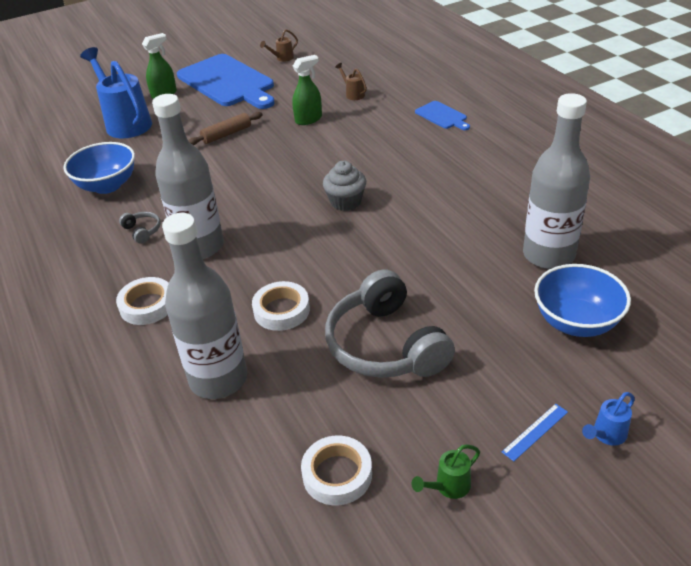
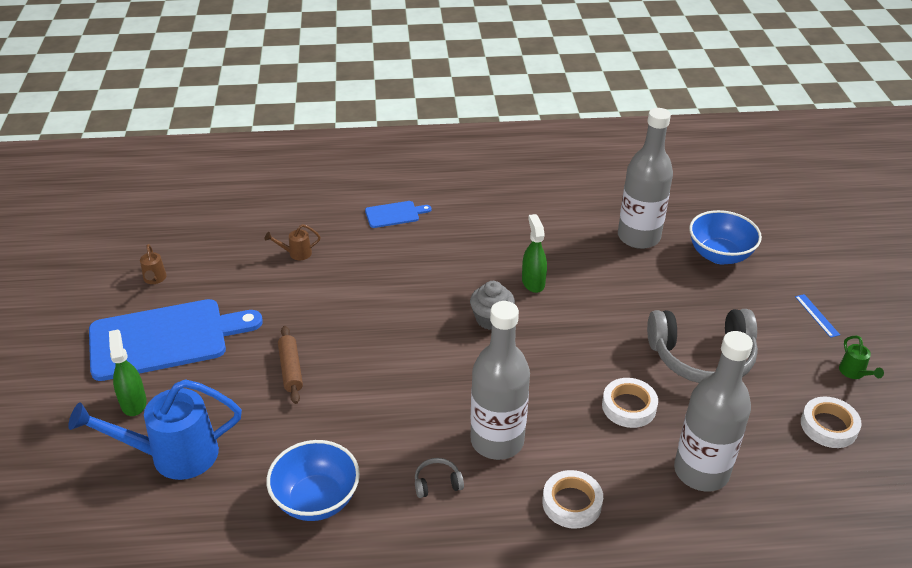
camera: 70 degrees left, 0 degrees up
(308, 119) = (318, 299): green spray bottle -> green spray bottle (533, 282)
(606, 435) = (829, 286): blue watering can -> none

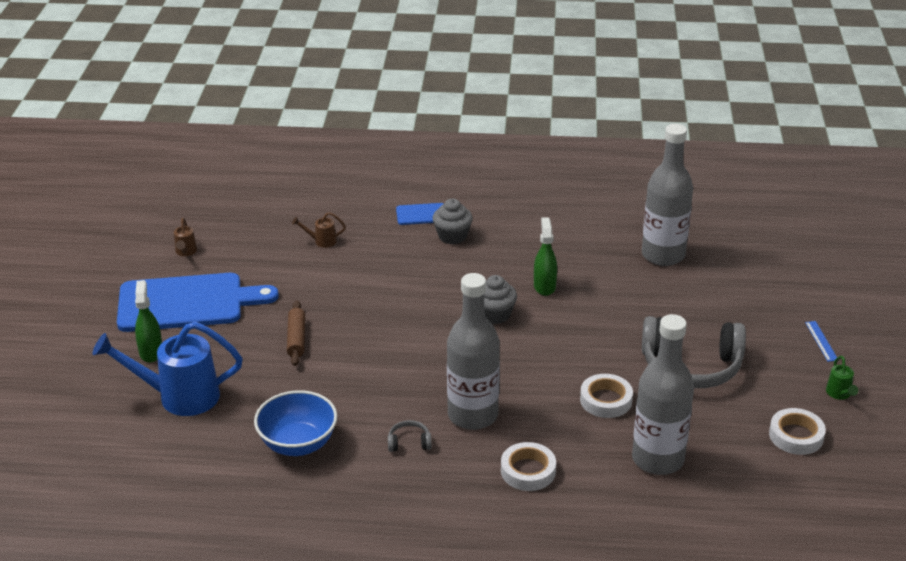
camera: 10 degrees right, 5 degrees down
(428, 236) = (452, 236): none -> grey cupcake
(719, 255) = (740, 278): blue bowl -> none

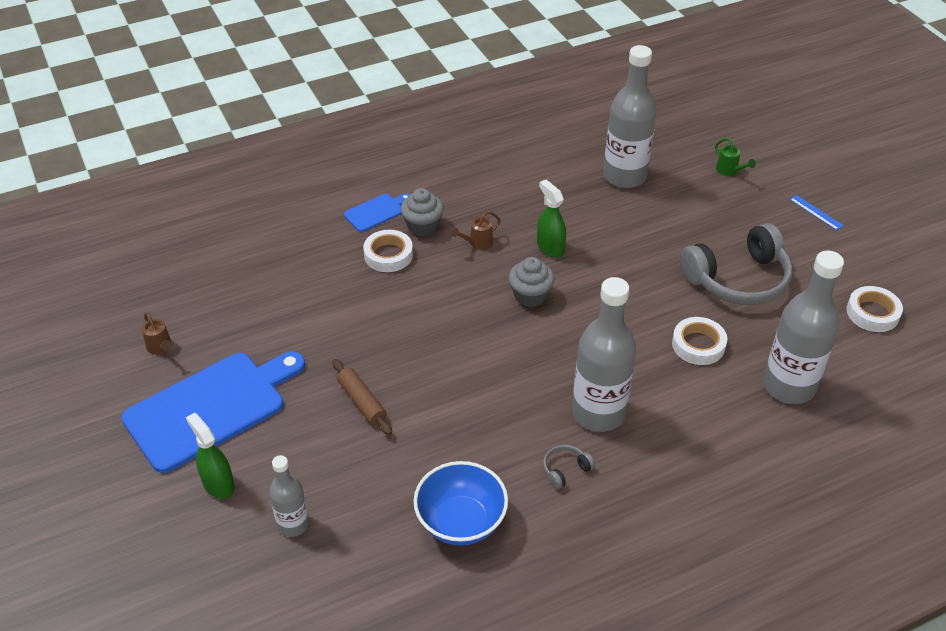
camera: 30 degrees left, 10 degrees up
(179, 397) = (293, 524): blue watering can -> grey bottle
(321, 241) = (298, 280): brown watering can -> brown watering can (478, 243)
(528, 471) = (694, 450): white tape -> white tape (388, 255)
(839, 394) = (870, 258): green watering can -> green watering can (729, 171)

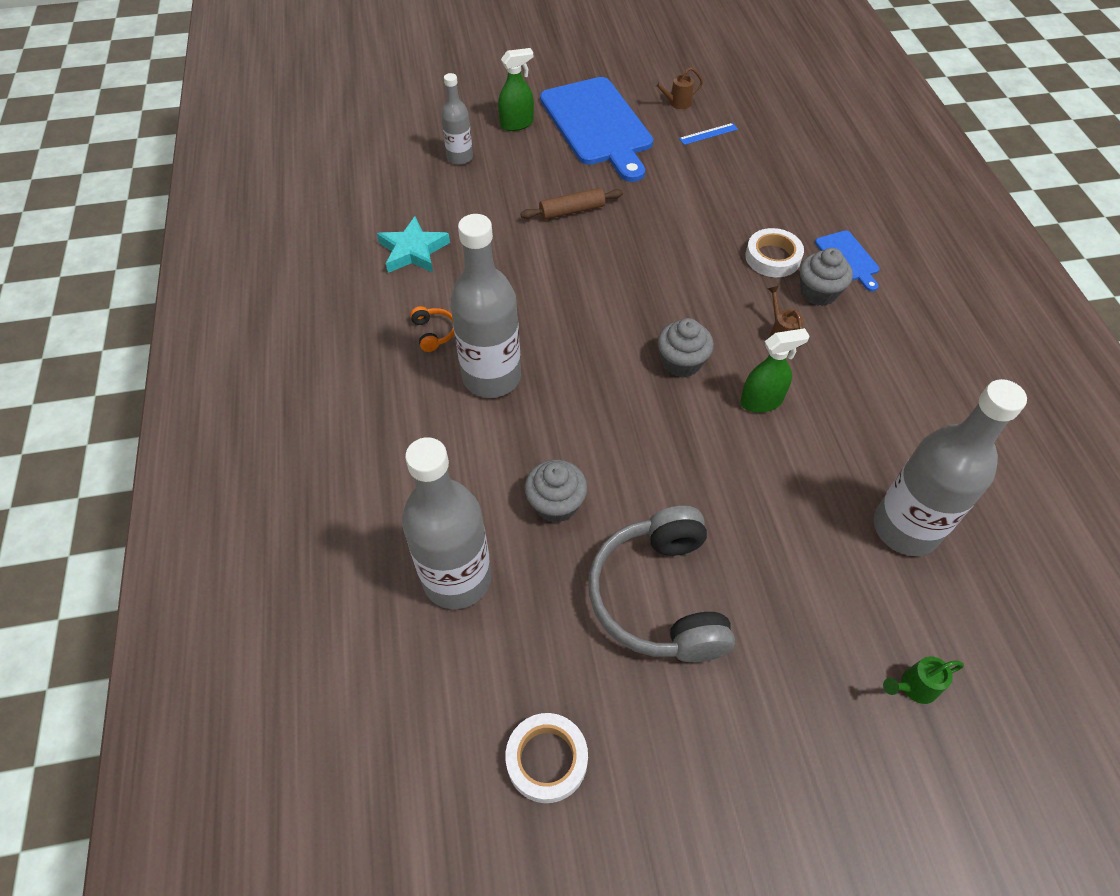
camera: 105 degrees right, 10 degrees up
(461, 522) = (413, 251): blue bowl -> turquoise star
(565, 470) = (434, 333): grey headphones -> orange headphones
(698, 345) = (556, 504): white tape -> grey cupcake
(816, 212) = (792, 787): blue ruler -> blue ruler (708, 134)

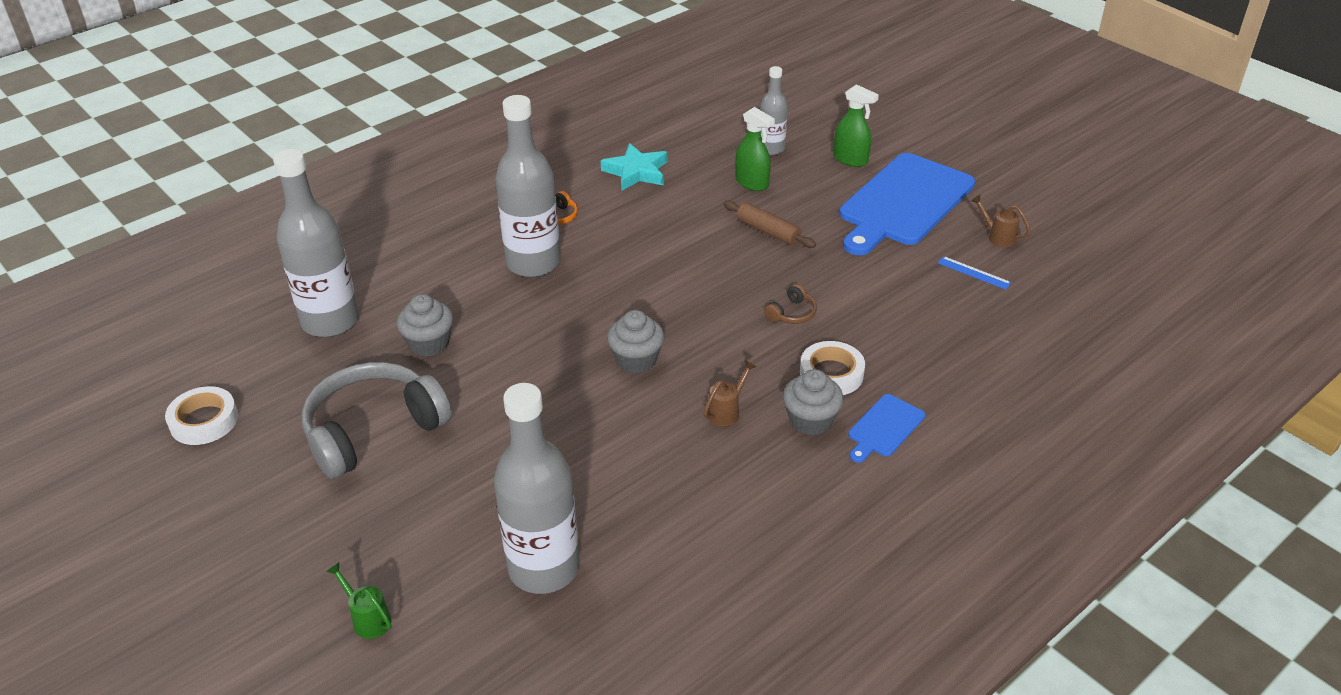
camera: 60 degrees right, 15 degrees down
(687, 245) = (792, 313): none -> brown headphones
(761, 401) = (629, 425): green spray bottle -> green spray bottle (752, 183)

